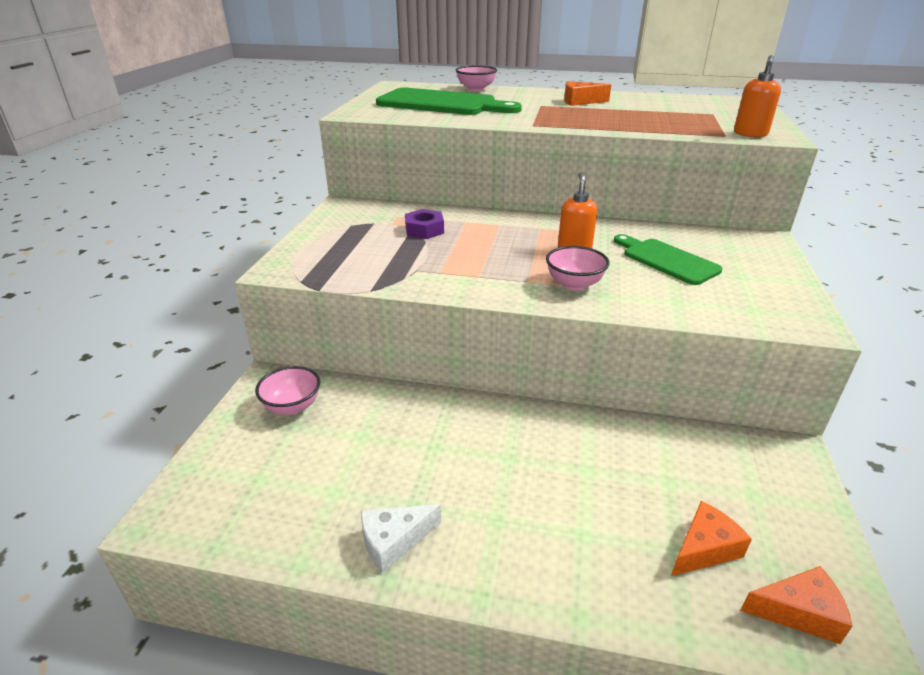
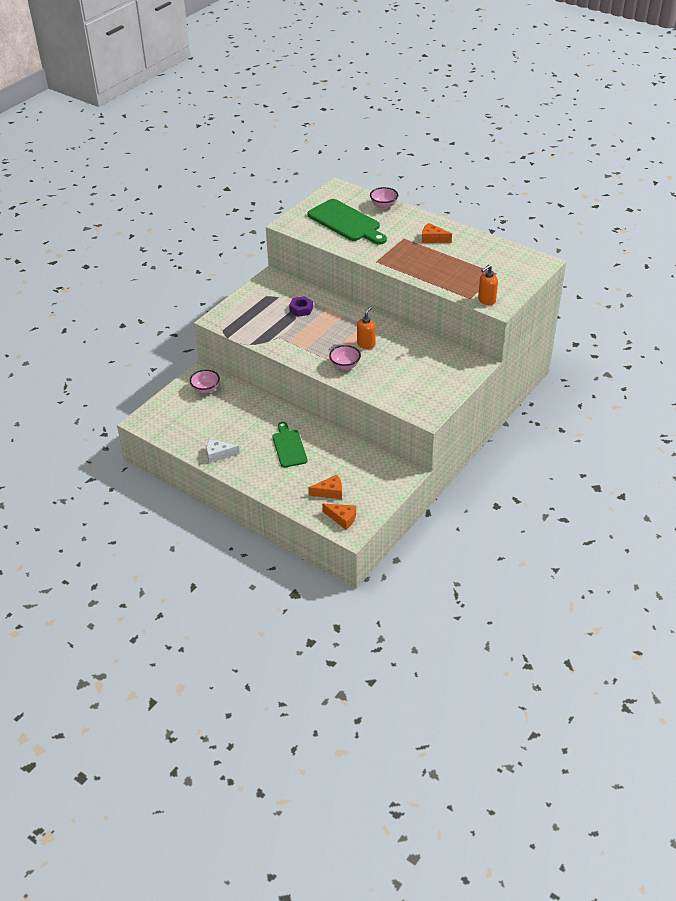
camera: 25 degrees right, 10 degrees up
(667, 260) = (406, 363): green cutting board -> green cutting board (289, 447)

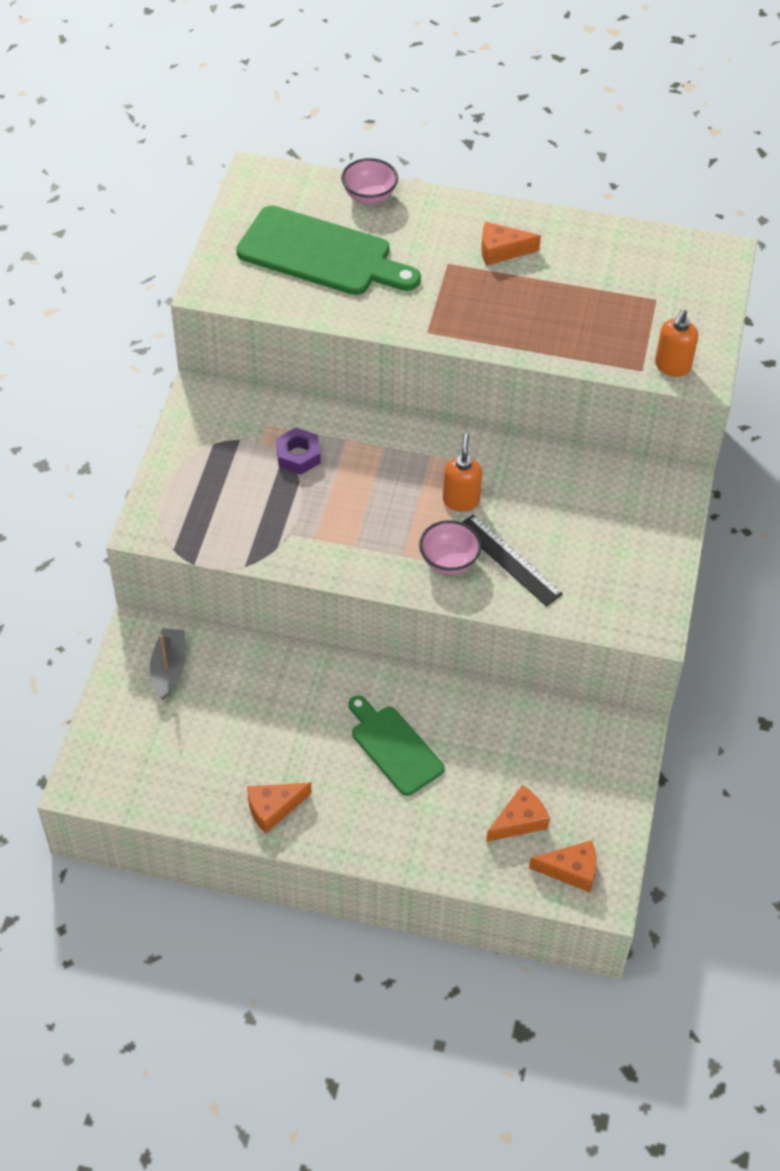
camera: 25 degrees left, 10 degrees up
(206, 389) = (169, 668): pink bowl -> grey boat
(218, 454) = (273, 808): white cheese -> orange cheese
(374, 372) = (509, 559): none -> black ruler

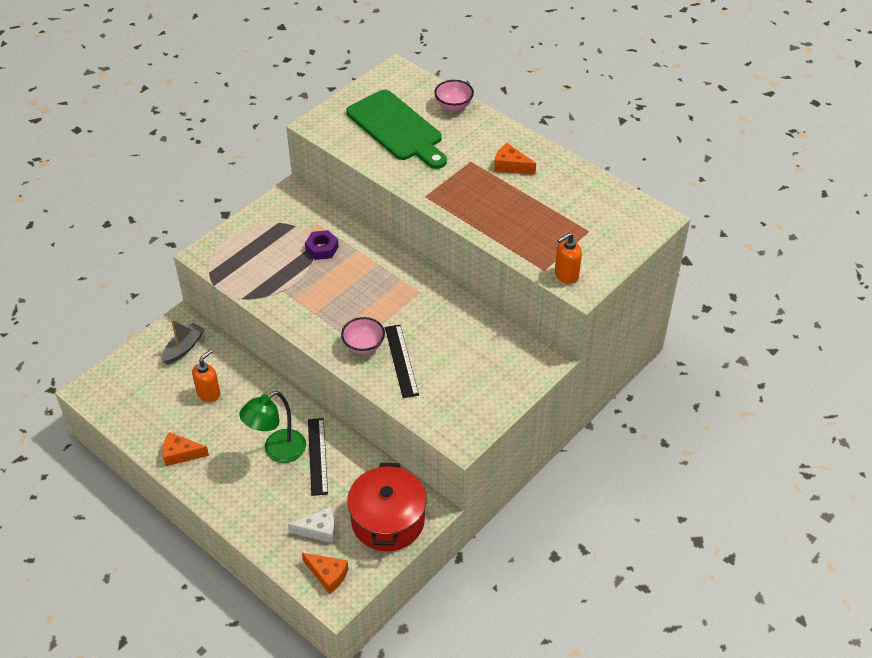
camera: 30 degrees right, 5 degrees down
(394, 747) = (277, 451): green cutting board -> green lamp
(449, 730) = (317, 456): none -> black ruler
(461, 500) = (399, 313): orange soap dispenser -> orange soap dispenser (209, 393)
(519, 821) = (319, 530): orange cheese -> white cheese
(592, 769) = (388, 520): none -> red pot

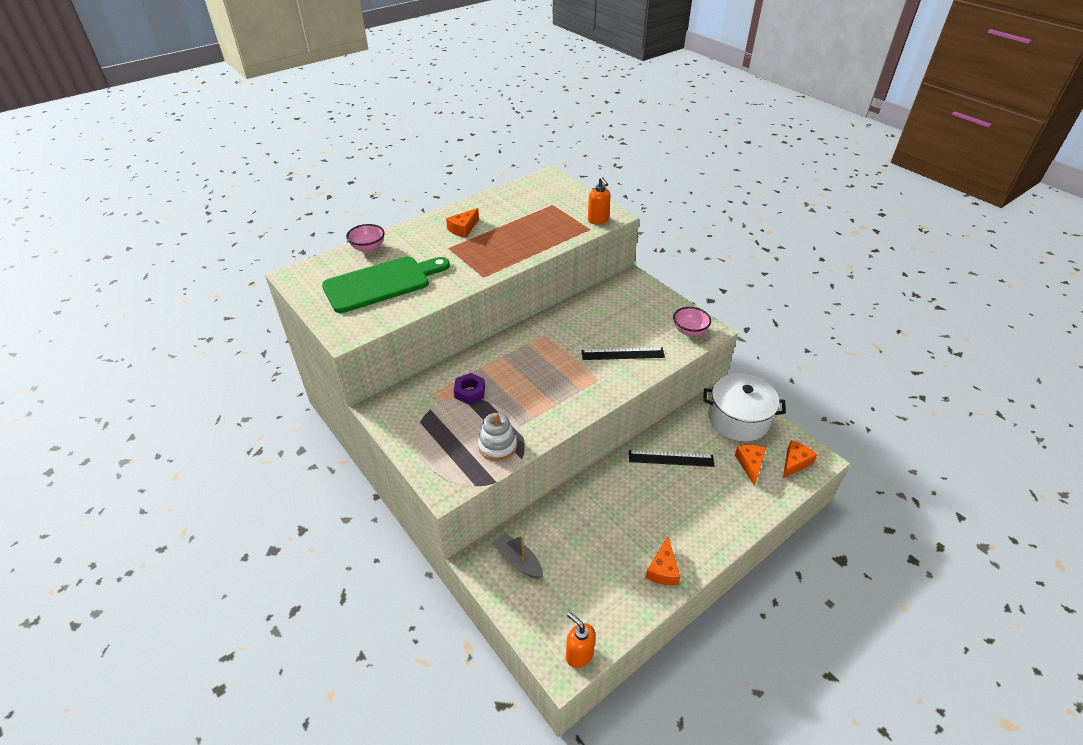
camera: 80 degrees left, 5 degrees down
(209, 393) = (586, 540): orange soap dispenser -> orange soap dispenser (579, 654)
(255, 279) = (497, 446): none -> white stacking toy
(277, 451) = (664, 487): green lamp -> none
(319, 530) = (750, 464): white cheese -> orange cheese
(363, 346) = (602, 375): pink bowl -> pink bowl (689, 331)
(388, 520) = (738, 419): red pot -> white pot

